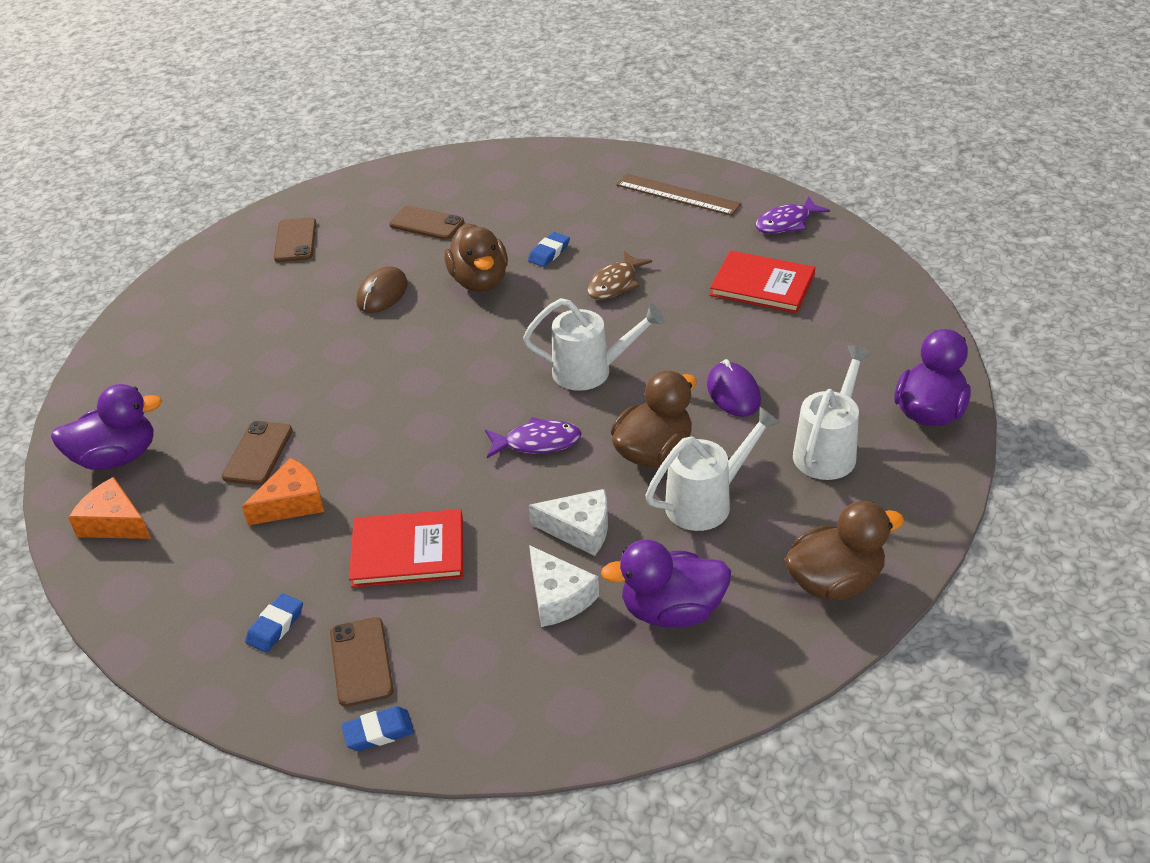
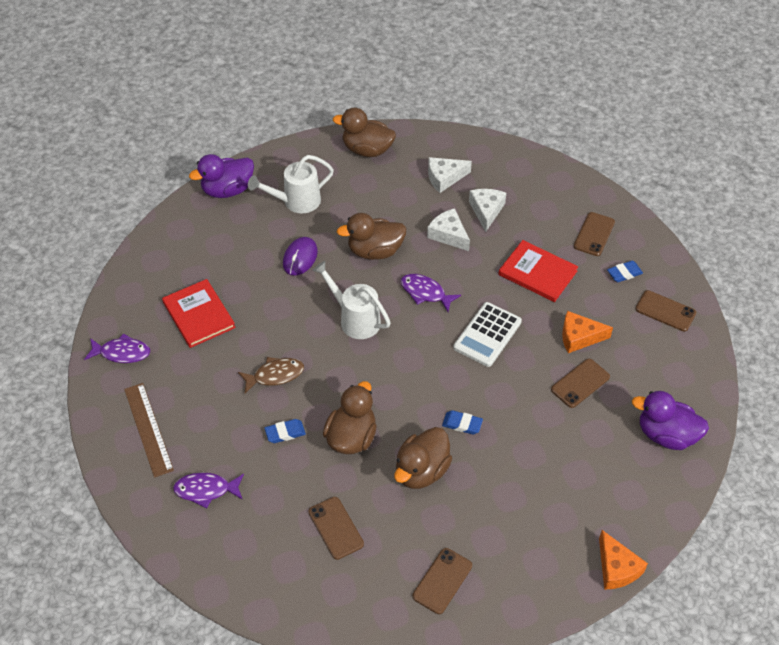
camera: 145 degrees left, 10 degrees up
(114, 522) = (684, 385): orange cheese -> orange cheese (616, 568)
(182, 605) = (665, 311): none -> brown phone
(378, 732) = (604, 202): blue eraser -> blue eraser (462, 424)
(382, 294) = (421, 471): brown mouse -> brown duck
(415, 441) = (487, 335): none -> white calculator
(571, 189) = (206, 490): none -> purple fish
(671, 611) = (444, 178): purple duck -> white cheese
(707, 502) = (378, 212): white watering can -> none

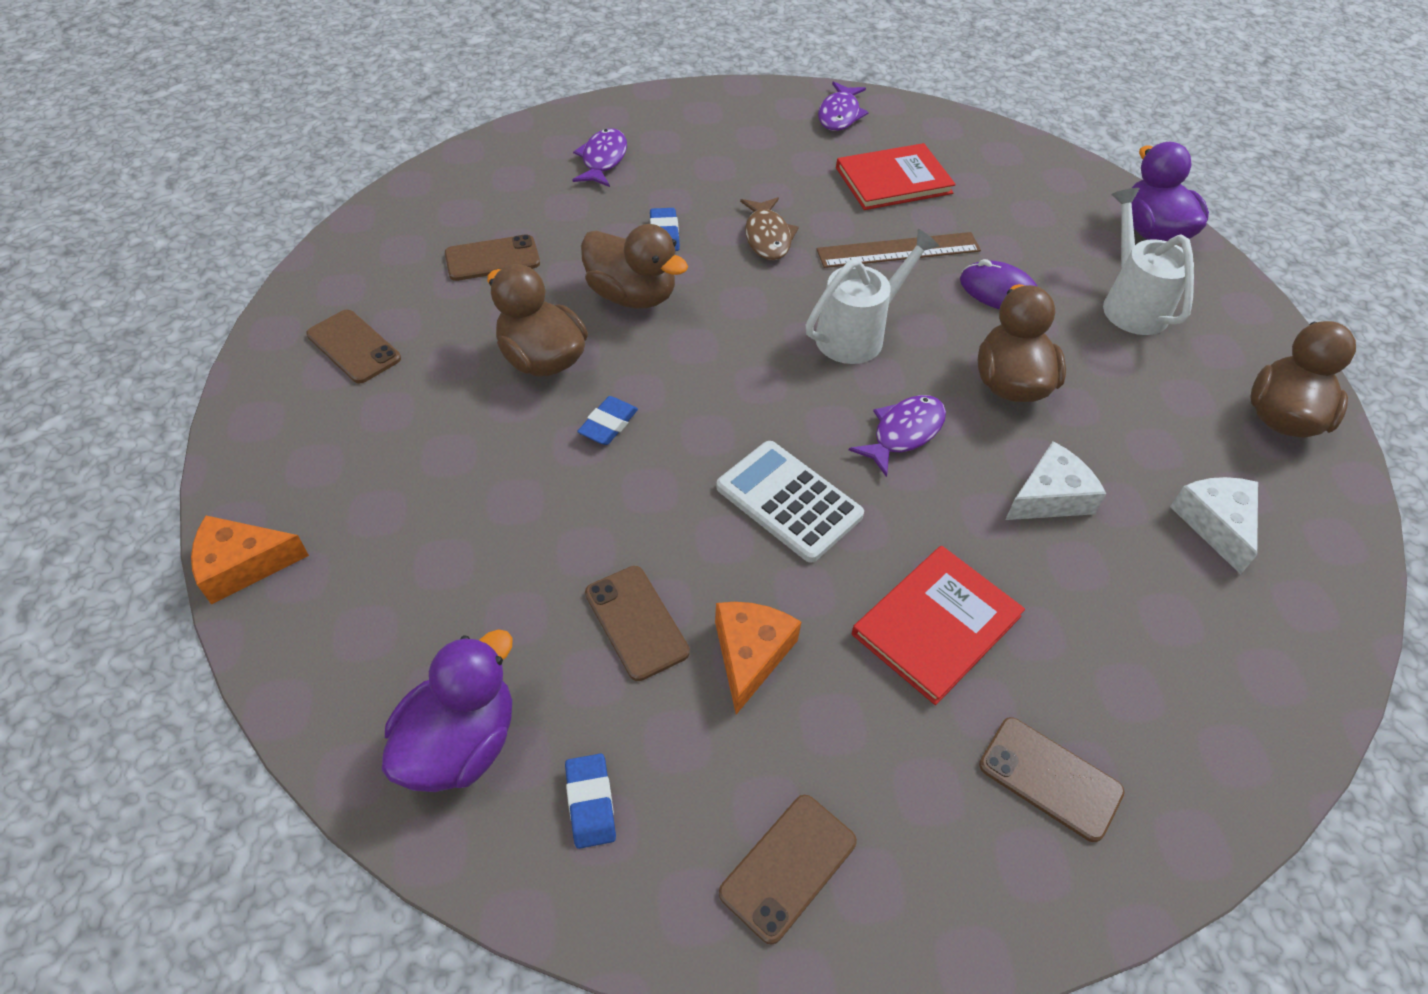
camera: 100 degrees right, 0 degrees up
(148, 429) = (712, 125): brown ruler -> brown ruler (898, 250)
(486, 211) = (1120, 575): white cheese -> none
(624, 273) = (919, 809): blue eraser -> blue eraser (590, 803)

